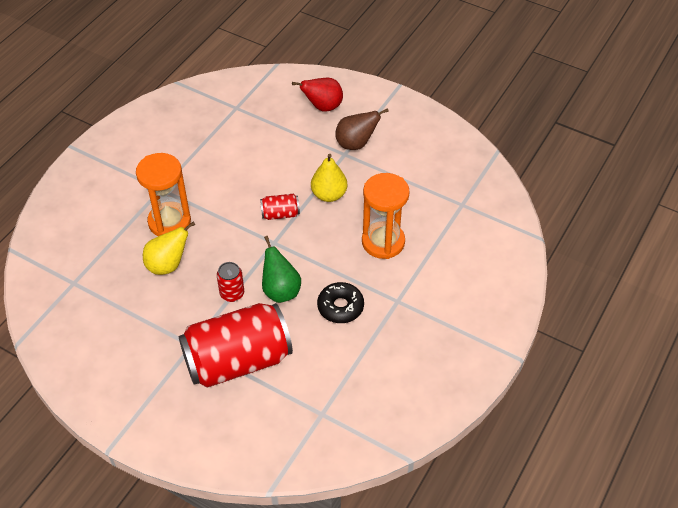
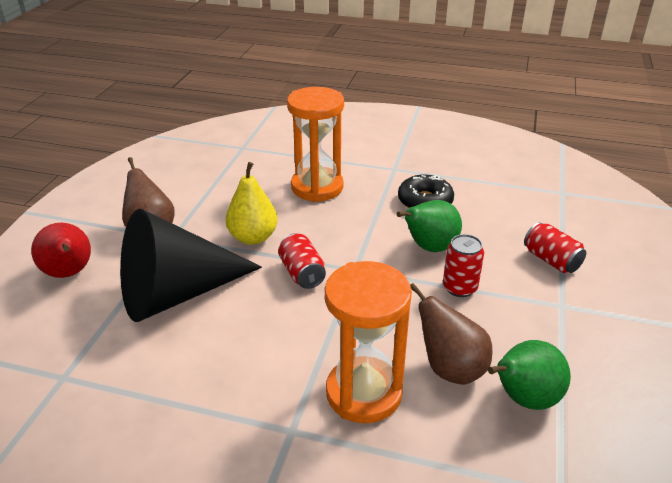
camera: 105 degrees left, 15 degrees down
(131, 291) = (523, 399): none -> green pear
(168, 265) = (450, 368): yellow pear -> brown pear
(238, 361) = (551, 260): red can -> red can, size x0.42
(284, 153) = (176, 294): none -> black cone

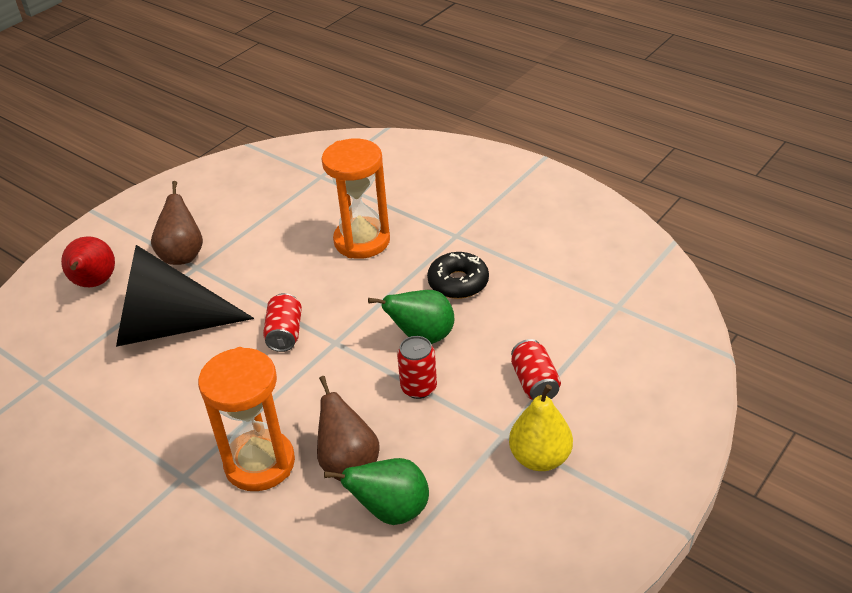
camera: 25 degrees right, 5 degrees up
(253, 237) = (266, 285): yellow pear -> yellow pear (540, 458)

